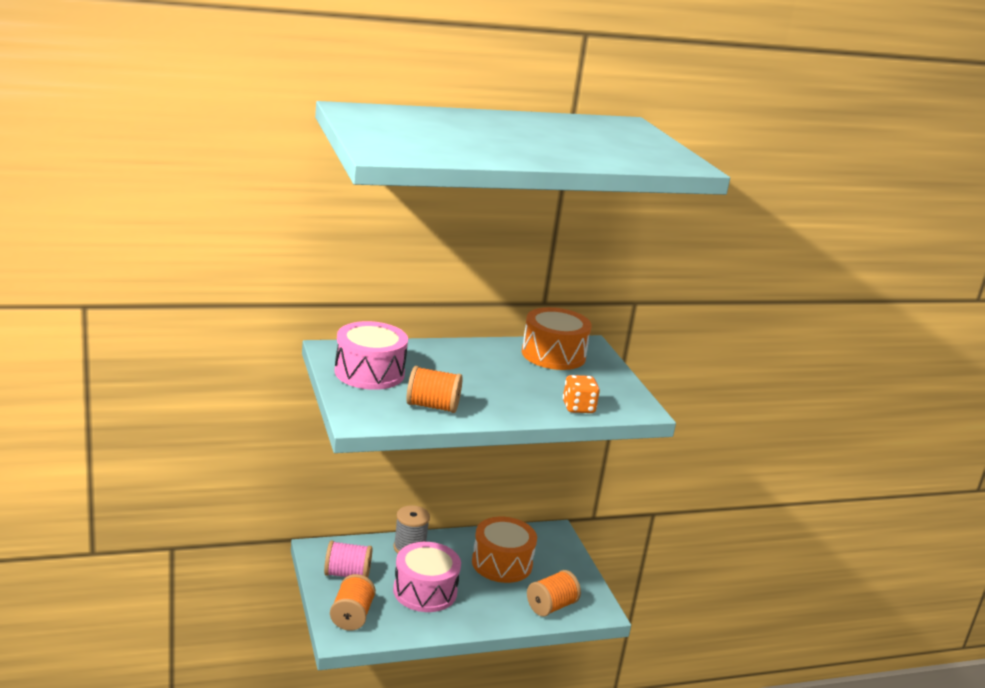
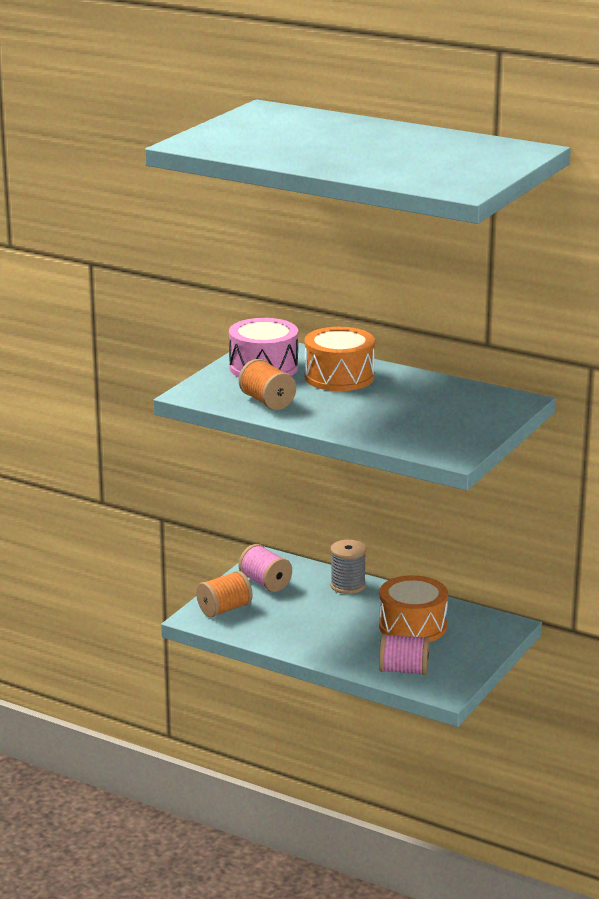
camera: 50 degrees right, 0 degrees up
(425, 591) = (310, 617): pink drum -> none
(551, 606) = (404, 670): orange spool -> pink spool
(553, 355) = (462, 398): orange drum -> orange drum (339, 377)
(578, 407) = (394, 438): orange dice -> none

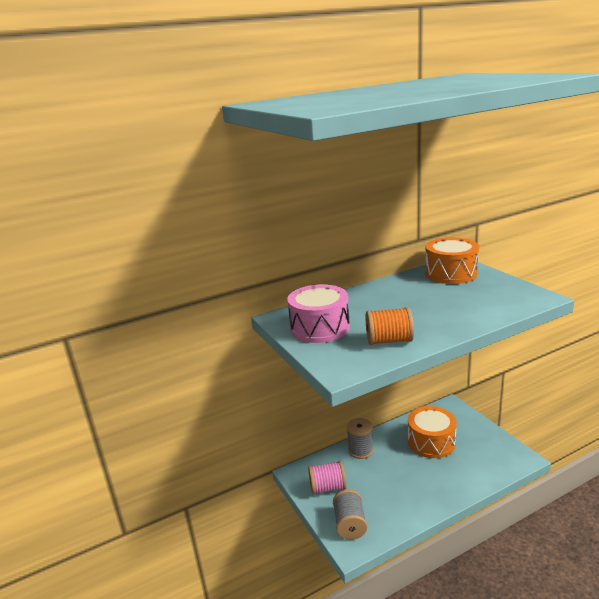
camera: 55 degrees left, 0 degrees up
(224, 609) = (350, 524): orange spool -> grey spool
(339, 377) = (367, 305): orange drum -> orange drum (451, 273)
(404, 670) = (487, 466): pink spool -> none

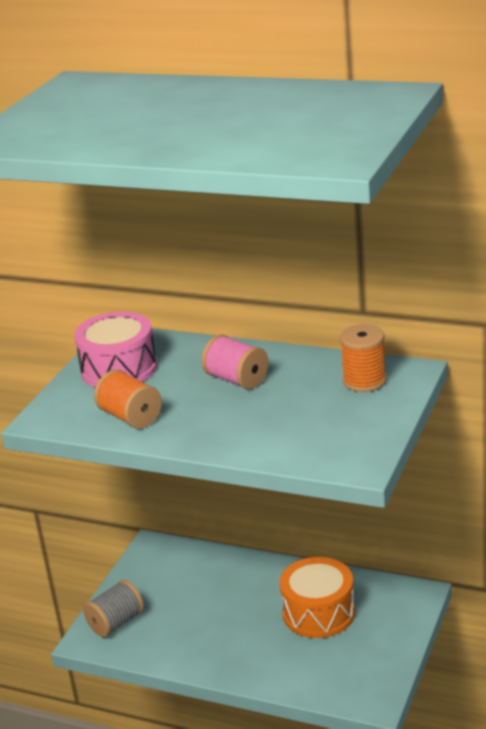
camera: 50 degrees right, 5 degrees up
(328, 488) = (154, 579): pink spool -> pink spool (237, 380)
(360, 450) = (240, 568): grey spool -> none
(451, 273) = (364, 381): orange drum -> orange spool

